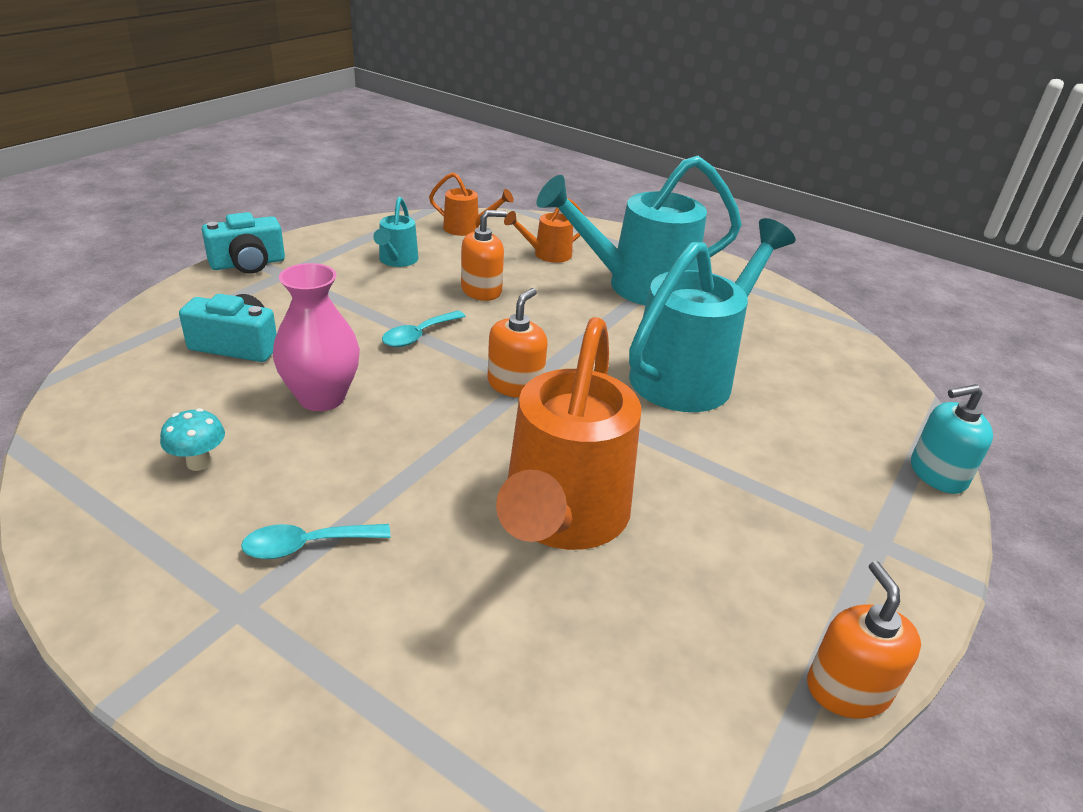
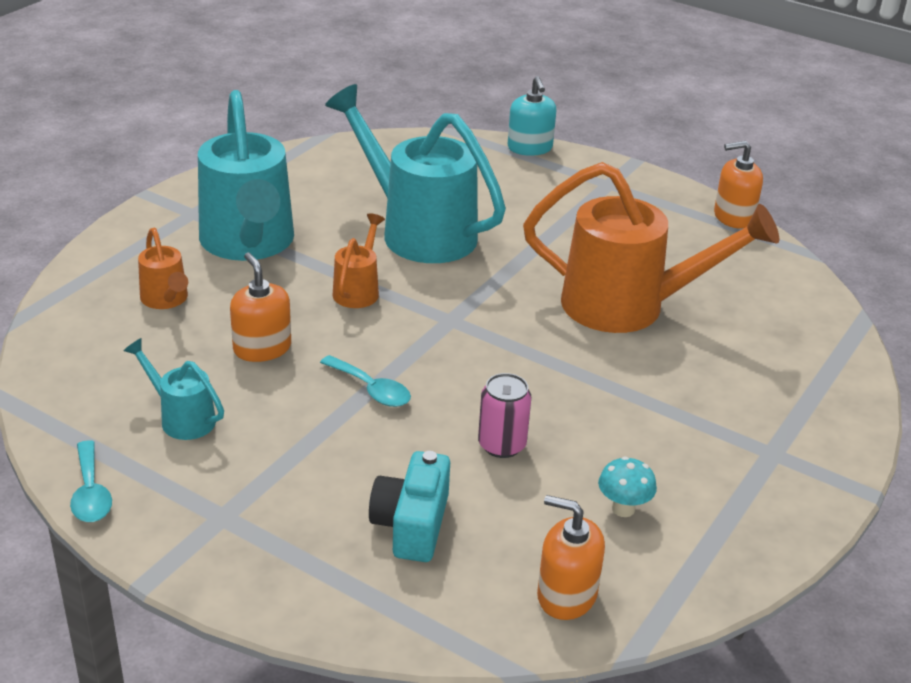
camera: 90 degrees left, 0 degrees up
(248, 264) = (190, 557): turquoise camera -> none
(306, 545) = (701, 428): turquoise spoon -> turquoise spoon (91, 493)
(322, 397) = (502, 445): pink vase -> pink can
(397, 261) = (182, 418): turquoise watering can -> turquoise watering can turned 150 degrees counterclockwise
(467, 229) = (82, 363): orange watering can -> orange watering can (358, 290)
(515, 384) = (454, 326): orange soap dispenser -> orange soap dispenser (566, 595)

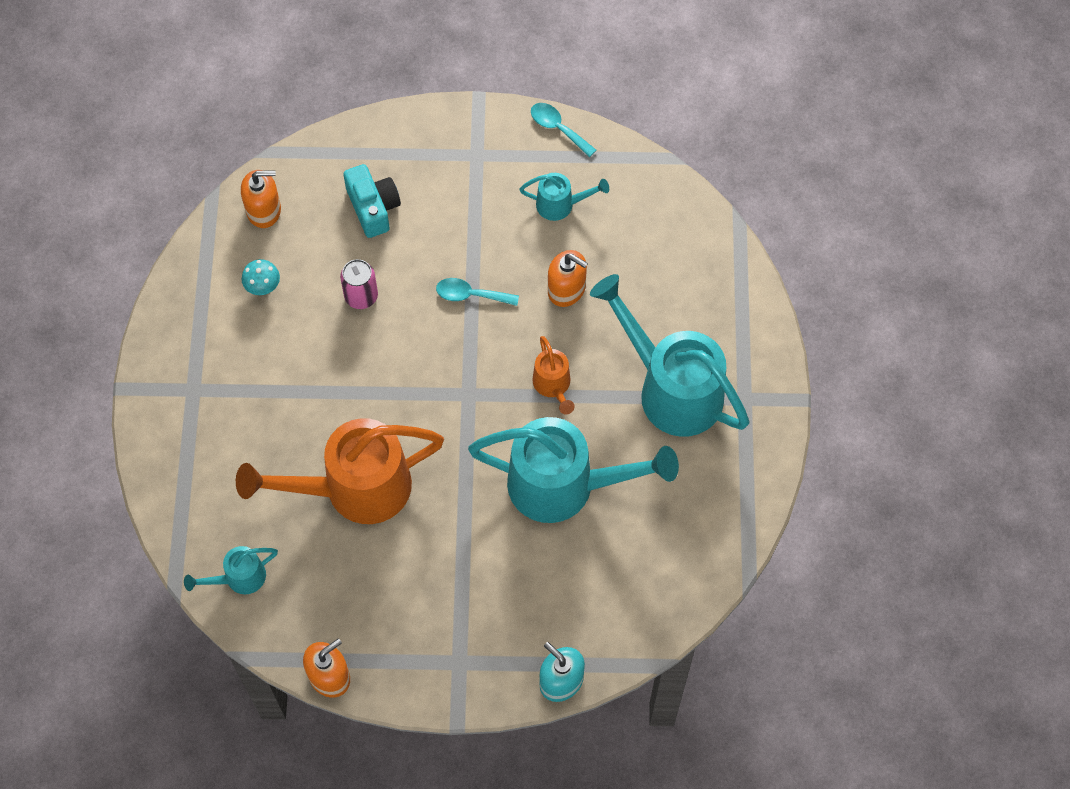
camera: 150 degrees right, 30 degrees up
(166, 300) = (668, 295): orange watering can -> none
(790, 298) = (239, 578): none -> turquoise watering can

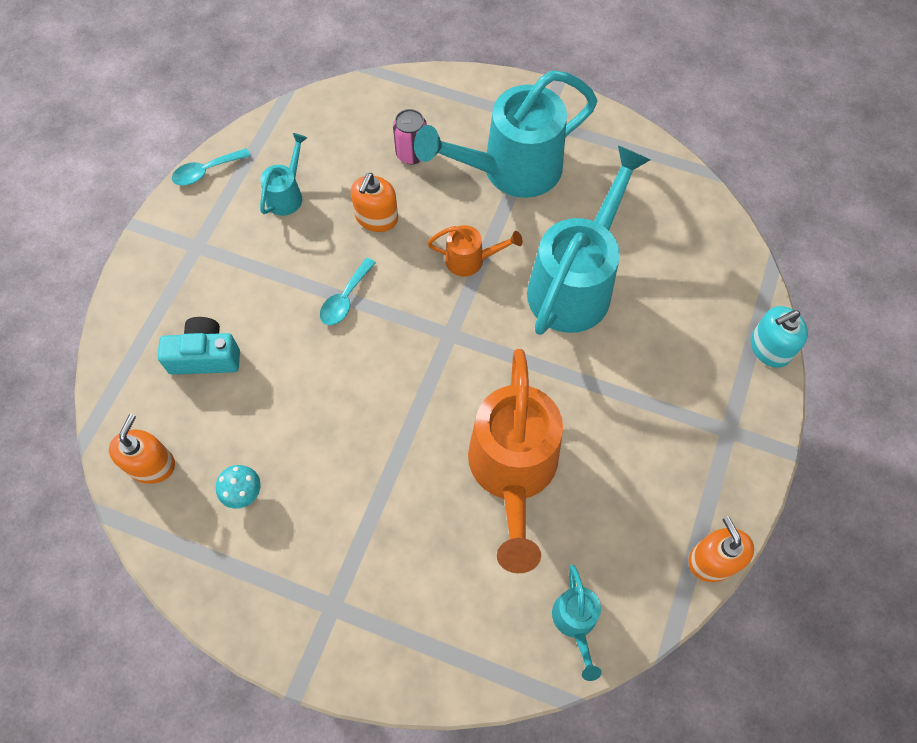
camera: 70 degrees left, 0 degrees up
(361, 296) = (300, 398): pink can -> pink can (412, 154)
(566, 289) = (376, 218): orange soap dispenser -> orange soap dispenser turned 150 degrees clockwise

